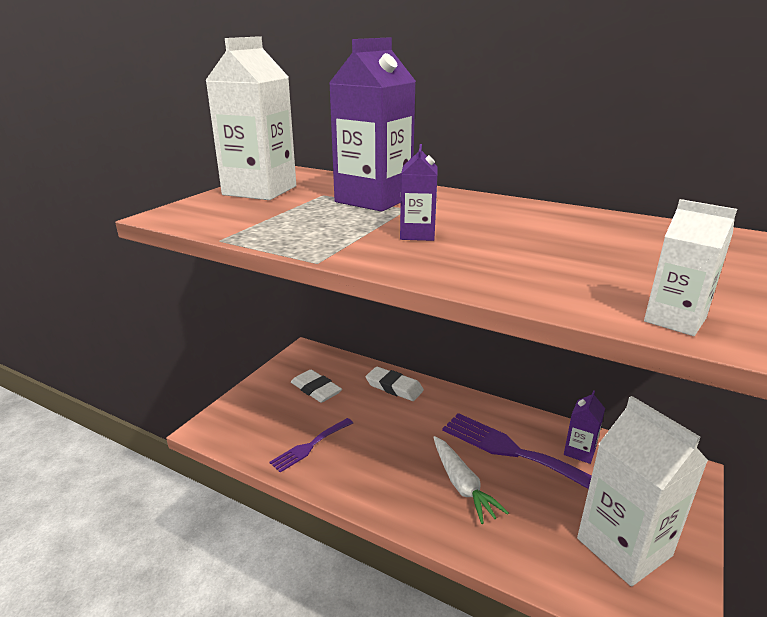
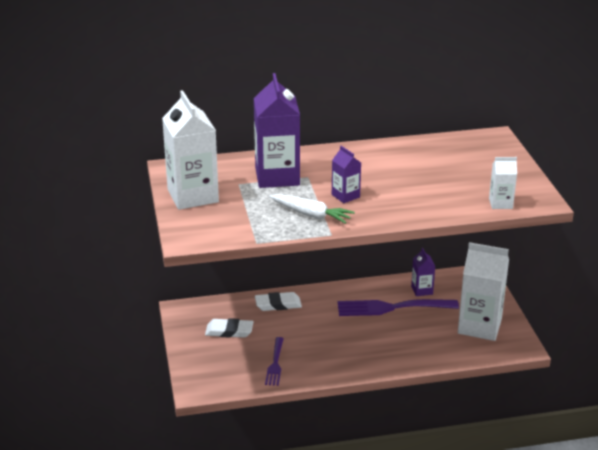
camera: 40 degrees left, 5 degrees up
(462, 485) = (382, 338): white carrot -> white carrot (311, 215)

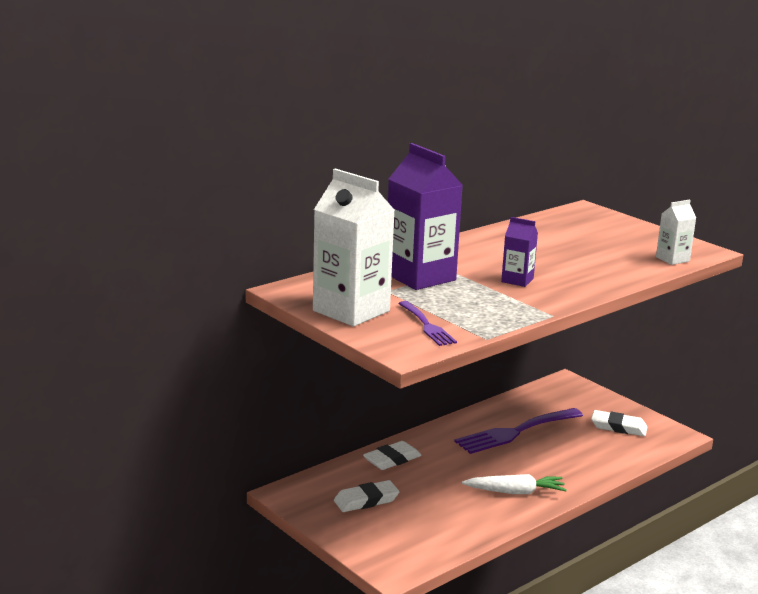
camera: 30 degrees left, 10 degrees down
(275, 364) = (454, 519): purple fork -> purple fork (427, 326)
(311, 215) = (507, 303): white carrot -> white carrot (515, 492)
(422, 290) = (527, 409): purple carton -> none
(479, 326) = (618, 427): white carton -> white eraser

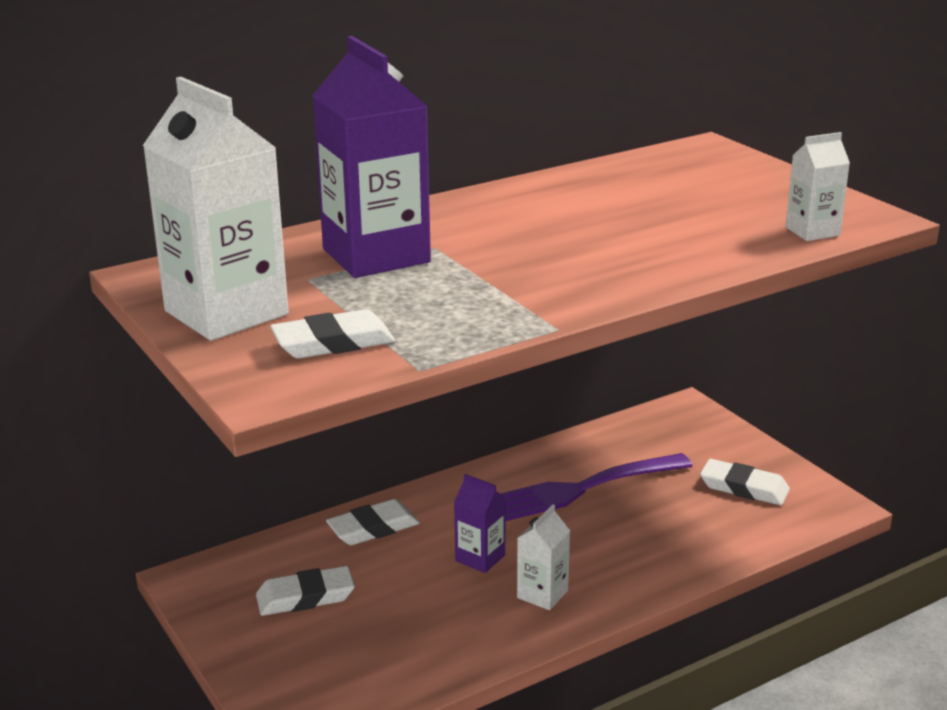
camera: 10 degrees right, 5 degrees up
(427, 326) = (333, 343): purple fork -> white eraser
(515, 492) = (542, 594): white carrot -> white carton
(517, 280) = (531, 264): purple carton -> purple carton (480, 558)

